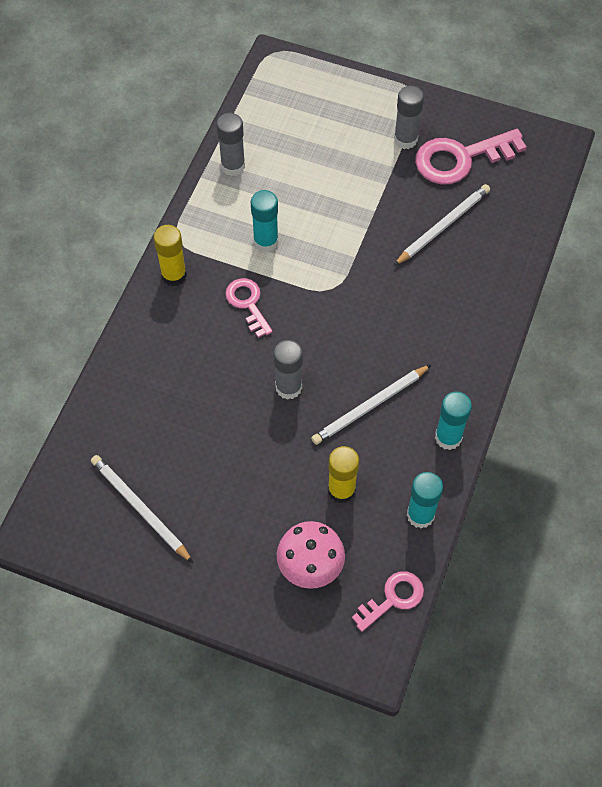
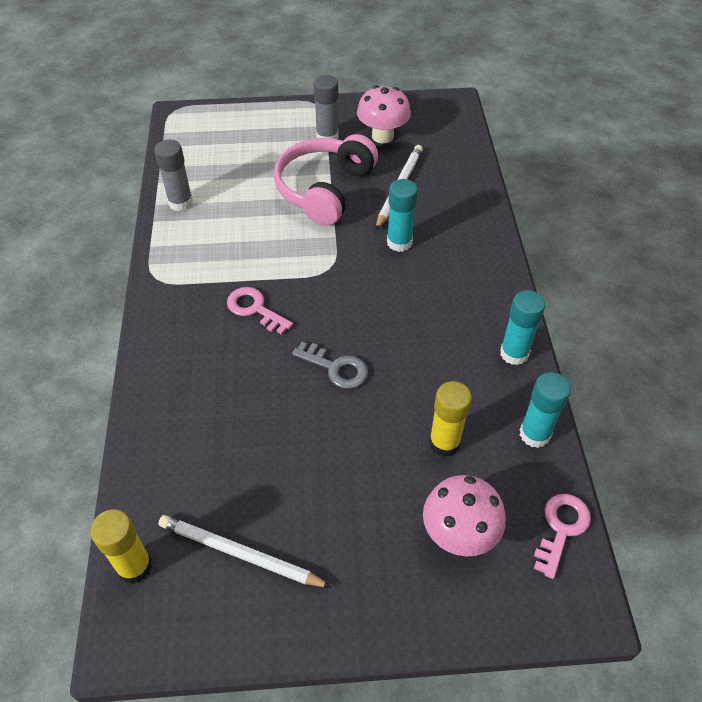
camera: 25 degrees left, 10 degrees down
(174, 275) = (166, 310): yellow glue stick -> yellow glue stick (135, 566)
(266, 242) = (244, 252): turquoise glue stick -> turquoise glue stick (399, 242)
(288, 387) = (336, 368): grey glue stick -> grey key
(370, 406) = (425, 355): white pencil -> none
(371, 201) = (325, 189): none -> pink headphones
(461, 159) = (382, 136): pink key -> pink mushroom

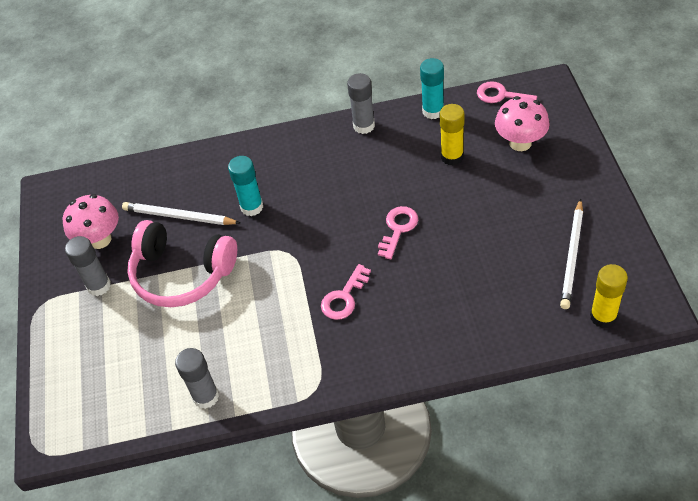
camera: 90 degrees left, 0 degrees up
(336, 368) = (398, 229): grey key -> pink key
(514, 353) = (364, 126): turquoise glue stick -> grey glue stick

